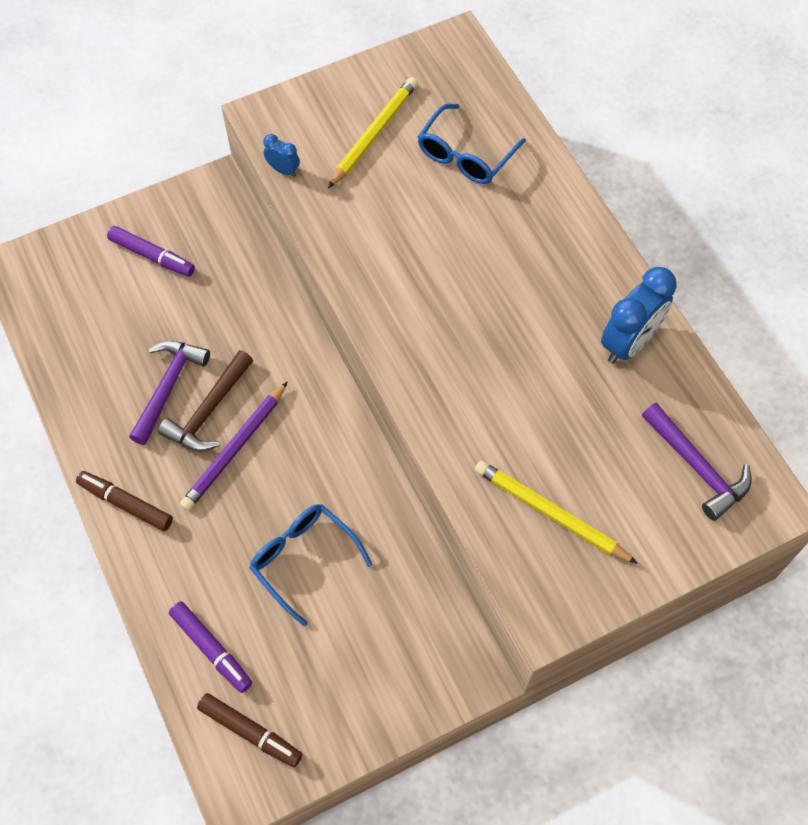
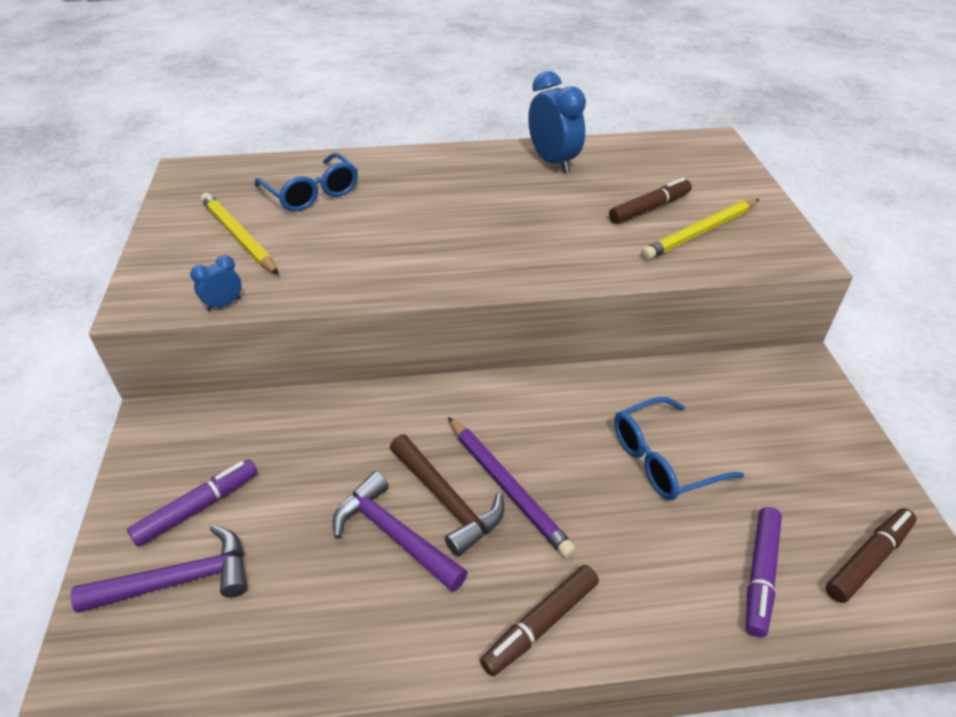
camera: 70 degrees left, 20 degrees down
(211, 648) = (760, 574): purple marker -> purple marker turned 135 degrees clockwise
(575, 456) = (649, 208): none -> brown marker
(697, 467) = (676, 160): purple hammer -> purple hammer (179, 580)

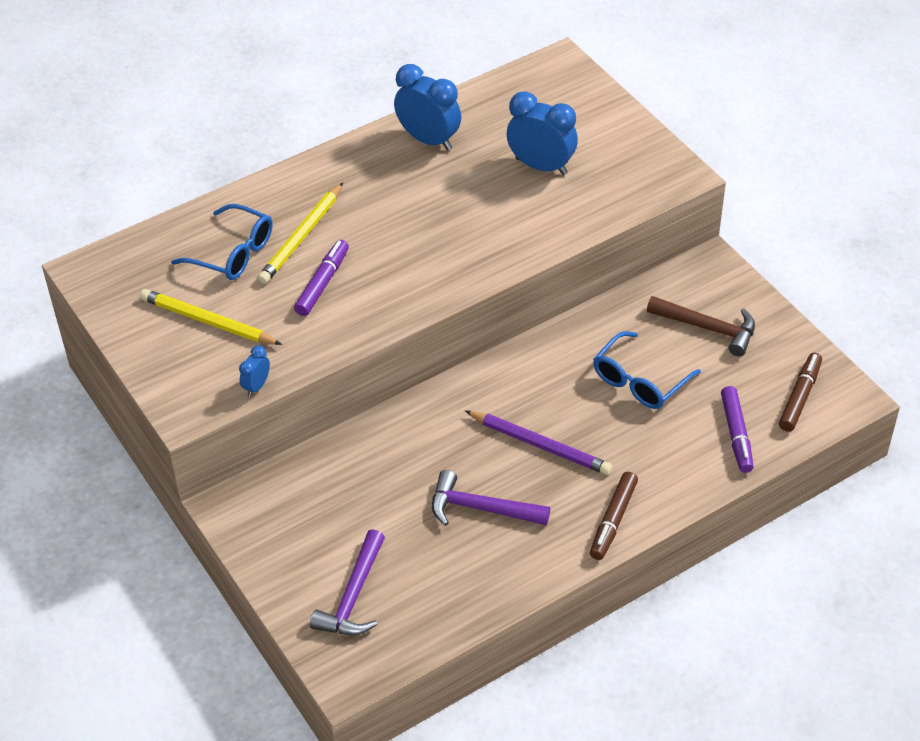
camera: 25 degrees left, 5 degrees up
(179, 580) = (353, 596): purple hammer -> purple hammer turned 150 degrees clockwise
(197, 508) = (323, 550): purple marker -> purple marker (322, 283)
(447, 501) = (503, 471): brown hammer -> brown hammer (708, 328)
(649, 208) = (541, 166): brown marker -> blue clock
(700, 232) = (594, 178): yellow pencil -> yellow pencil (301, 237)

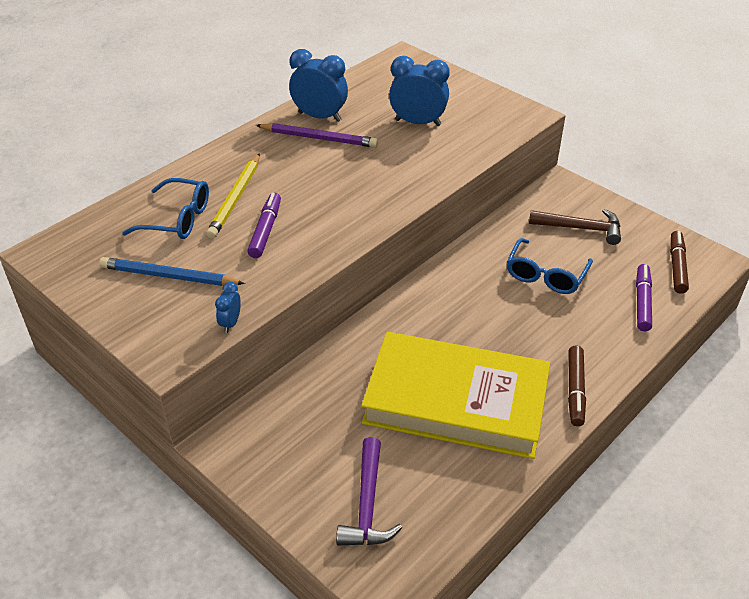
camera: 15 degrees left, 5 degrees down
(208, 321) = (169, 276): yellow pencil -> blue pencil
(481, 508) = (456, 401): purple hammer -> yellow book
(540, 445) = (486, 339): purple pencil -> purple pencil (319, 138)
(736, 434) = (642, 302): purple marker -> purple marker turned 150 degrees counterclockwise

